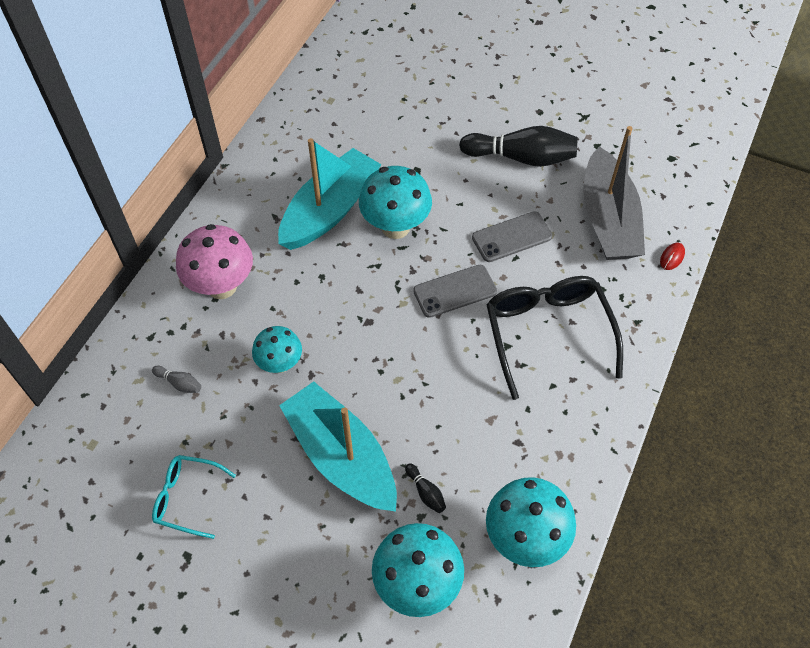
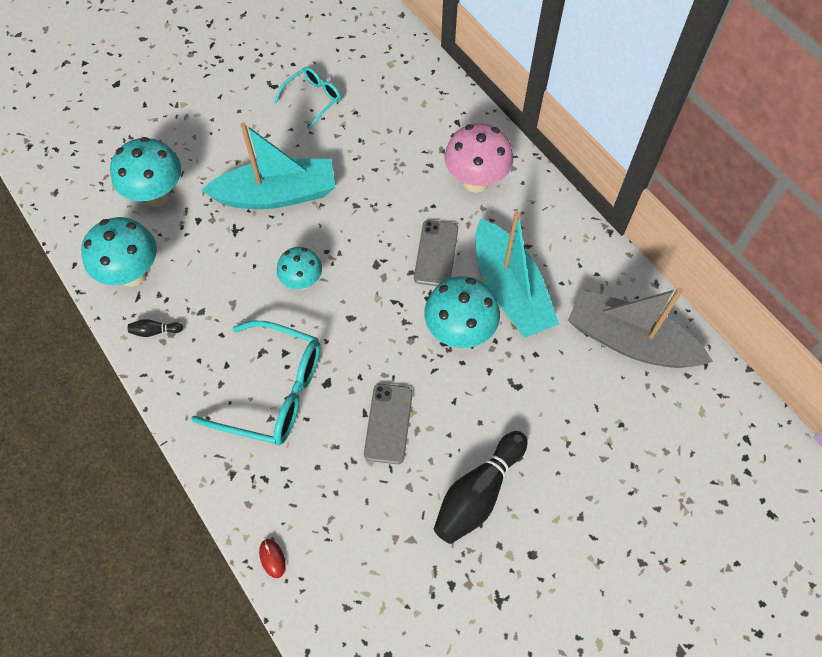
camera: 120 degrees right, 5 degrees up
(179, 383) = (404, 125): grey bowling pin -> none
(280, 364) = (378, 190): turquoise mushroom -> turquoise mushroom (302, 281)
(426, 492) = (212, 231): black bowling pin -> black bowling pin (155, 331)
(455, 291) = (362, 343): grey phone -> grey phone (436, 253)
(547, 333) = (273, 391): black glasses -> turquoise glasses
(608, 219) = (352, 527): grey boat -> grey boat (629, 341)

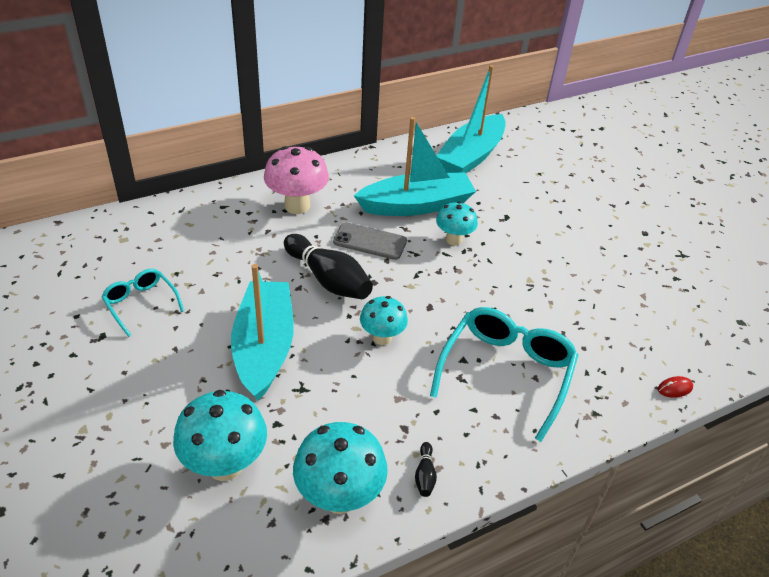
camera: 85 degrees left, 20 degrees down
(388, 423) = (540, 295): grey phone -> none
(459, 332) = (454, 240): turquoise mushroom -> turquoise mushroom, size x0.63
(478, 493) = (600, 252): black bowling pin -> black bowling pin (328, 279)
(629, 341) = (471, 156): grey boat -> turquoise boat

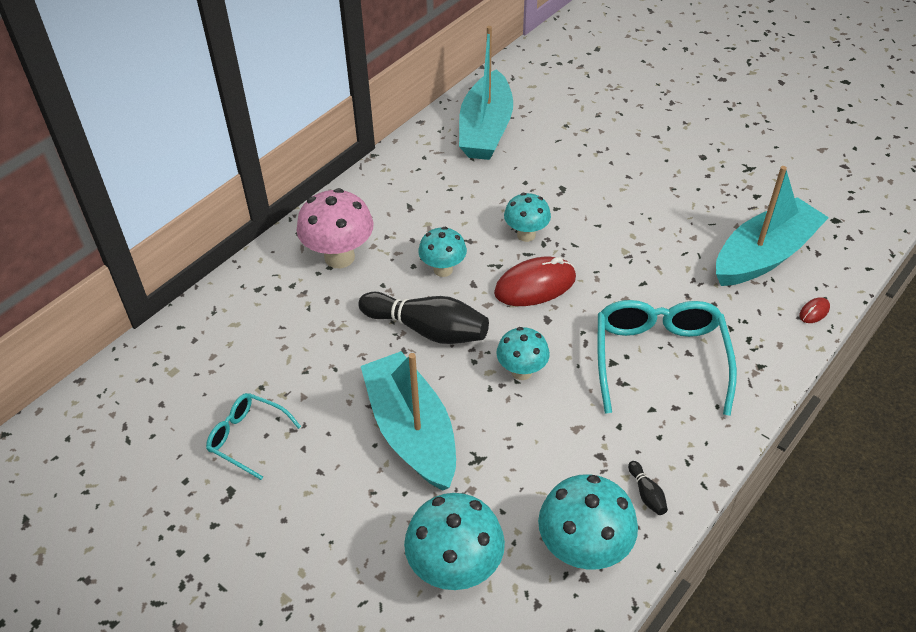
camera: 20 degrees left, 5 degrees up
(370, 241) = (443, 269): grey phone -> turquoise mushroom
(416, 205) = (465, 209): turquoise boat -> turquoise boat (764, 255)
(436, 279) = (535, 285): none -> red mouse

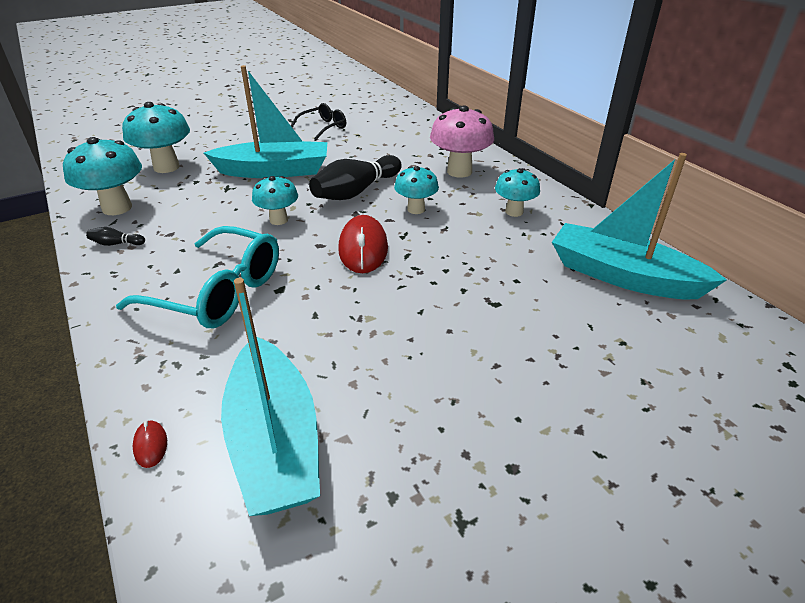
camera: 110 degrees right, 10 degrees down
(247, 437) = (323, 127): turquoise glasses -> black glasses
(526, 235) = (433, 260): turquoise mushroom -> turquoise mushroom (514, 212)

